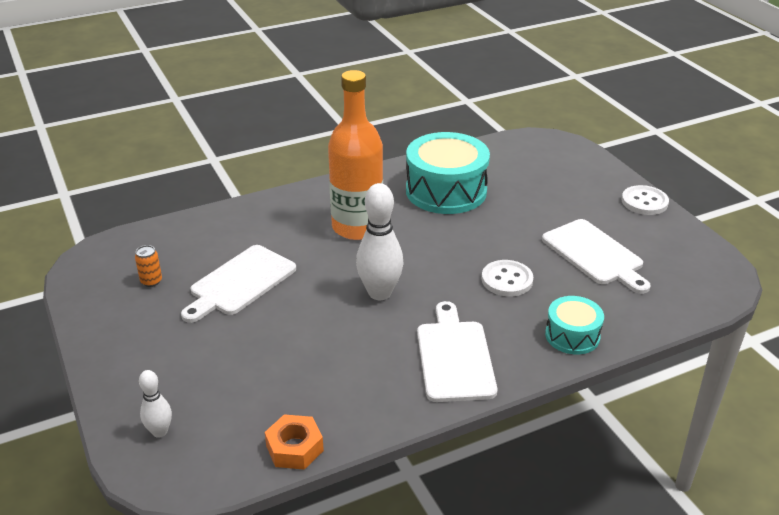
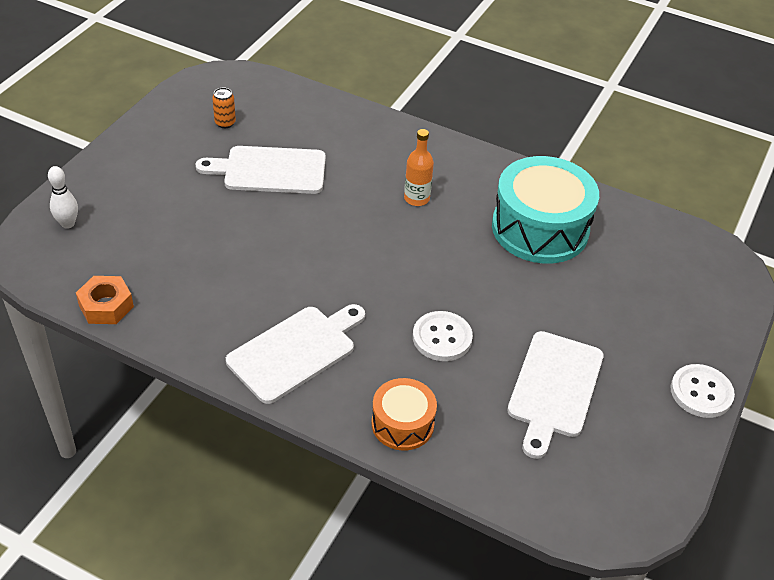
camera: 50 degrees right, 10 degrees up
(357, 227) = (416, 198): orange bottle -> orange bottle, size x0.46
(380, 293) = (337, 260): white bowling pin -> none
(572, 335) = (402, 424): turquoise drum -> orange drum

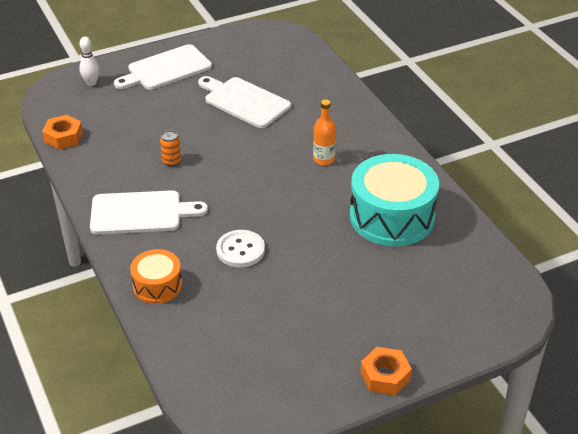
camera: 40 degrees right, 5 degrees down
(225, 123) = (248, 61): orange can -> orange can (171, 161)
(554, 388) = (280, 317): white cutting board -> white cutting board (166, 69)
(701, 392) = (385, 376): white button -> orange nut

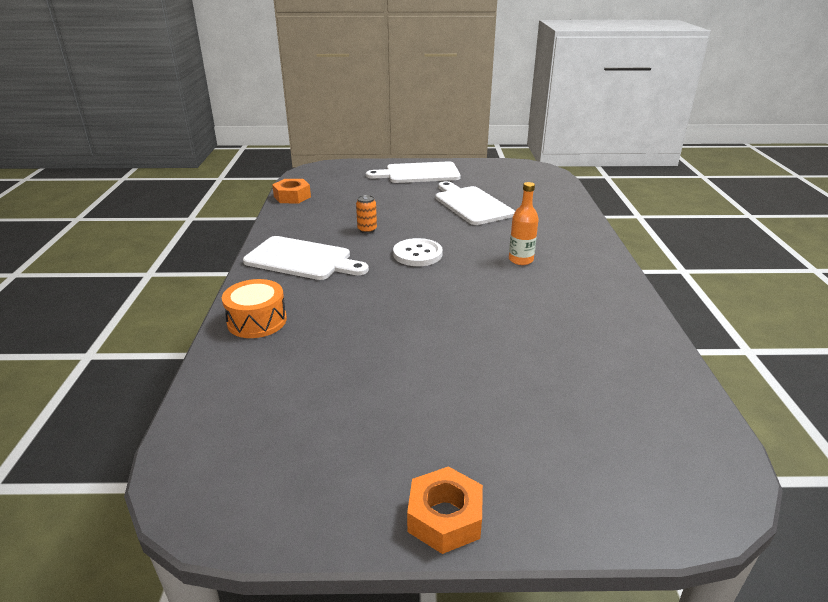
camera: 25 degrees right, 10 degrees down
(91, 83) = (349, 171): white bowling pin -> none
(240, 250) = (370, 313): white button -> white button (417, 254)
(392, 217) = (569, 327): turquoise drum -> none

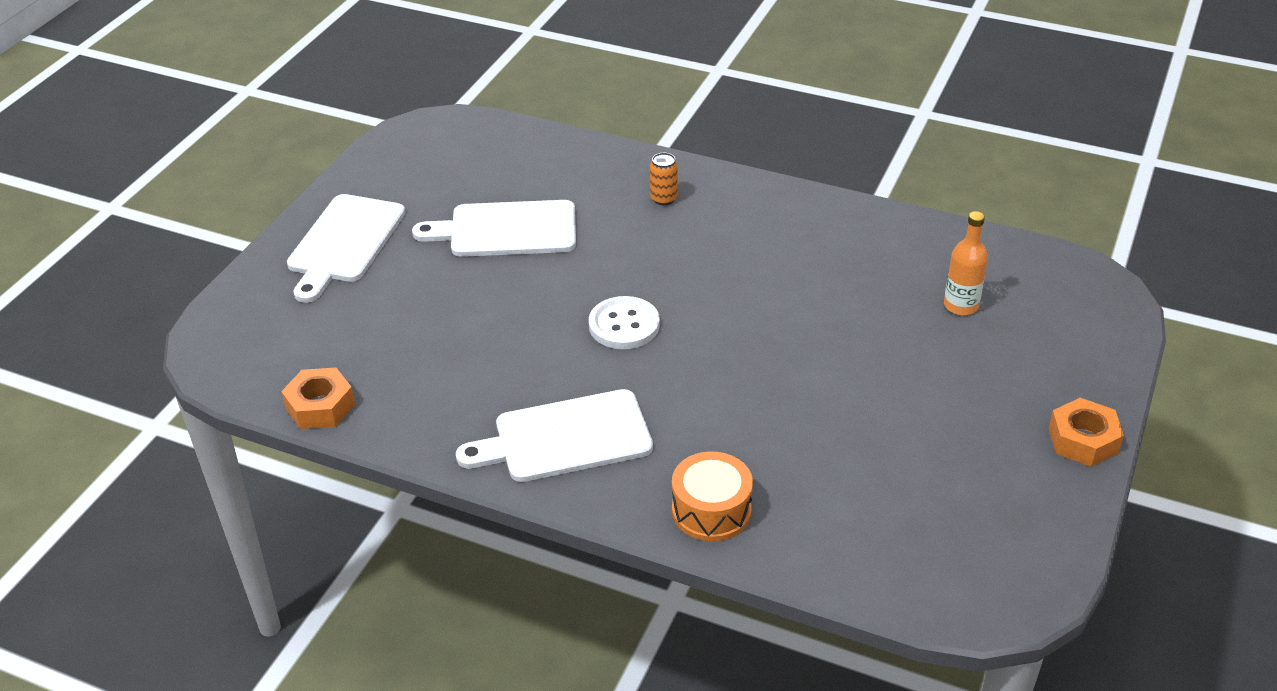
camera: 65 degrees left, 10 degrees up
(302, 259) = (565, 438): white cutting board -> white cutting board turned 150 degrees counterclockwise
(367, 230) = (515, 352): orange can -> orange can (663, 199)
(520, 260) = (696, 246): orange bottle -> orange bottle (961, 305)

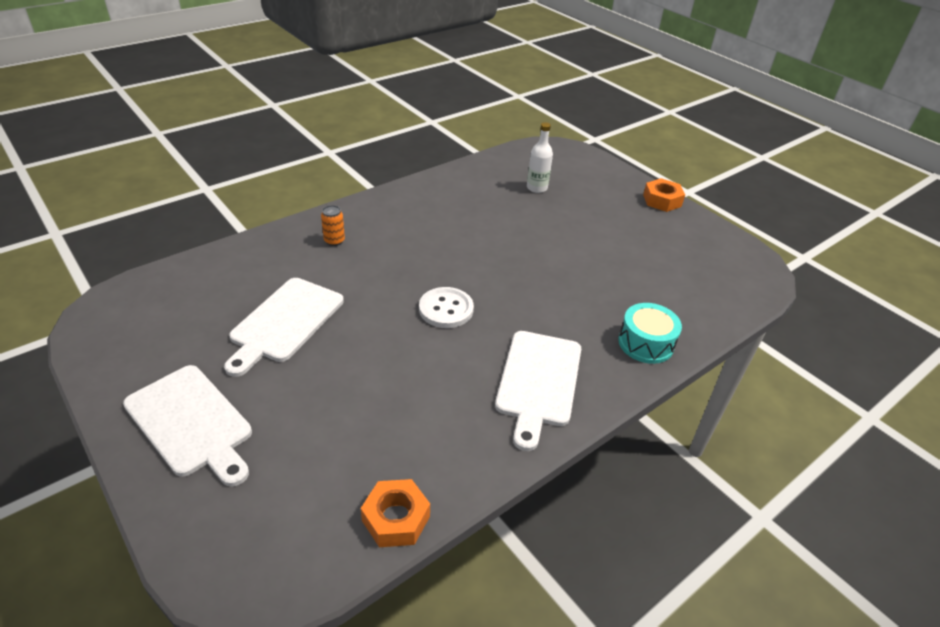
camera: 65 degrees left, 0 degrees up
(711, 510) = (645, 343): orange drum -> turquoise drum
(961, 305) = (537, 188): orange bottle -> white bottle

